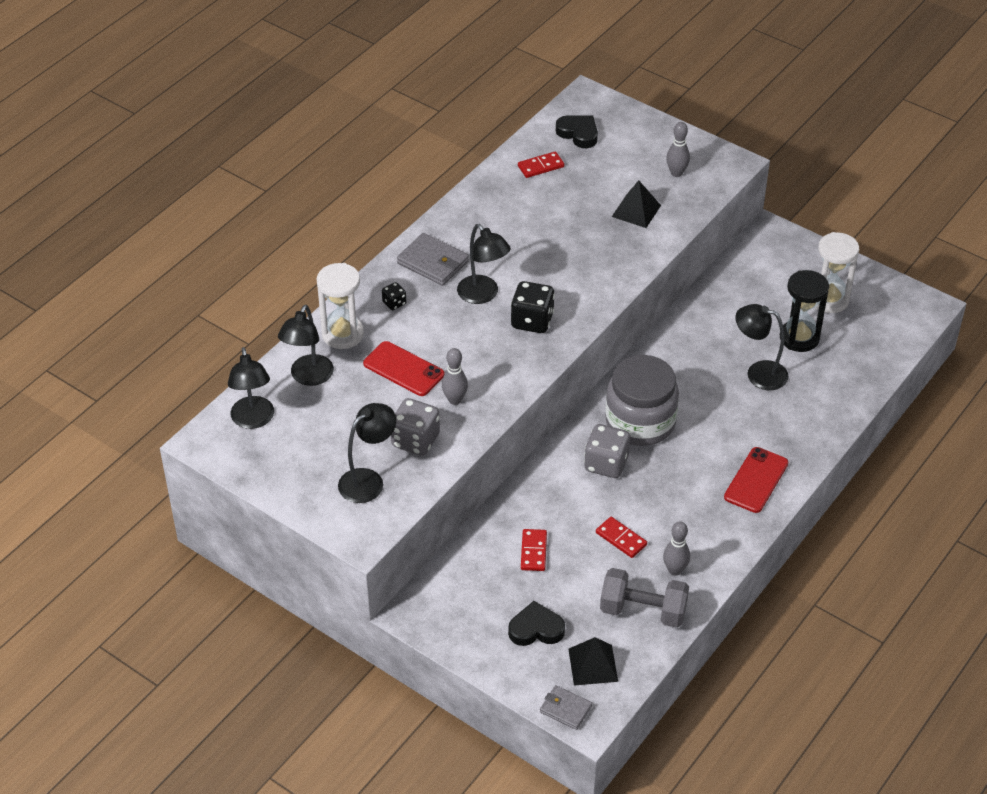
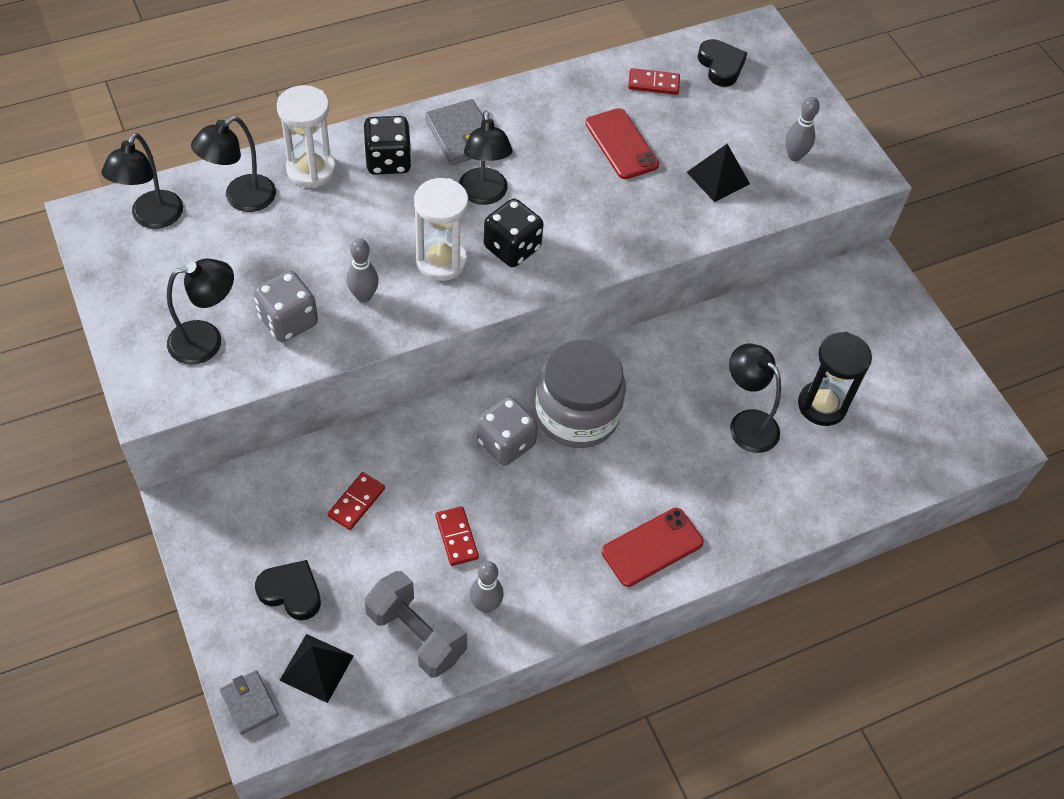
camera: 25 degrees right, 10 degrees up
(394, 303) = (388, 161): black dice -> black dice, size x1.95
(403, 369) = (340, 236): red phone -> red phone (621, 144)
(829, 300) = (888, 377): white hourglass -> white hourglass (441, 261)

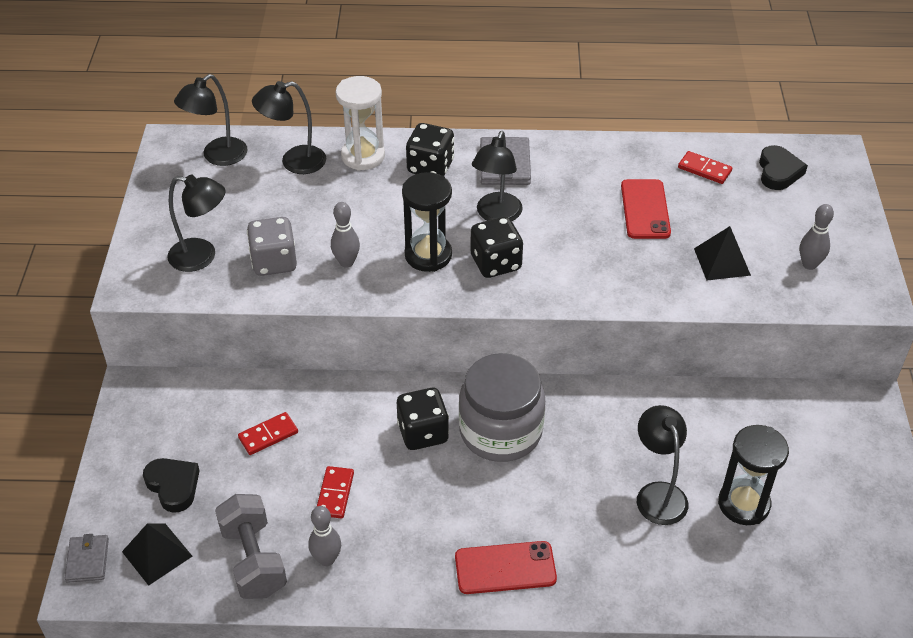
camera: 30 degrees right, 10 degrees down
(441, 261) = (428, 255): white hourglass -> black hourglass
(506, 443) = (423, 433): grey dice -> black dice

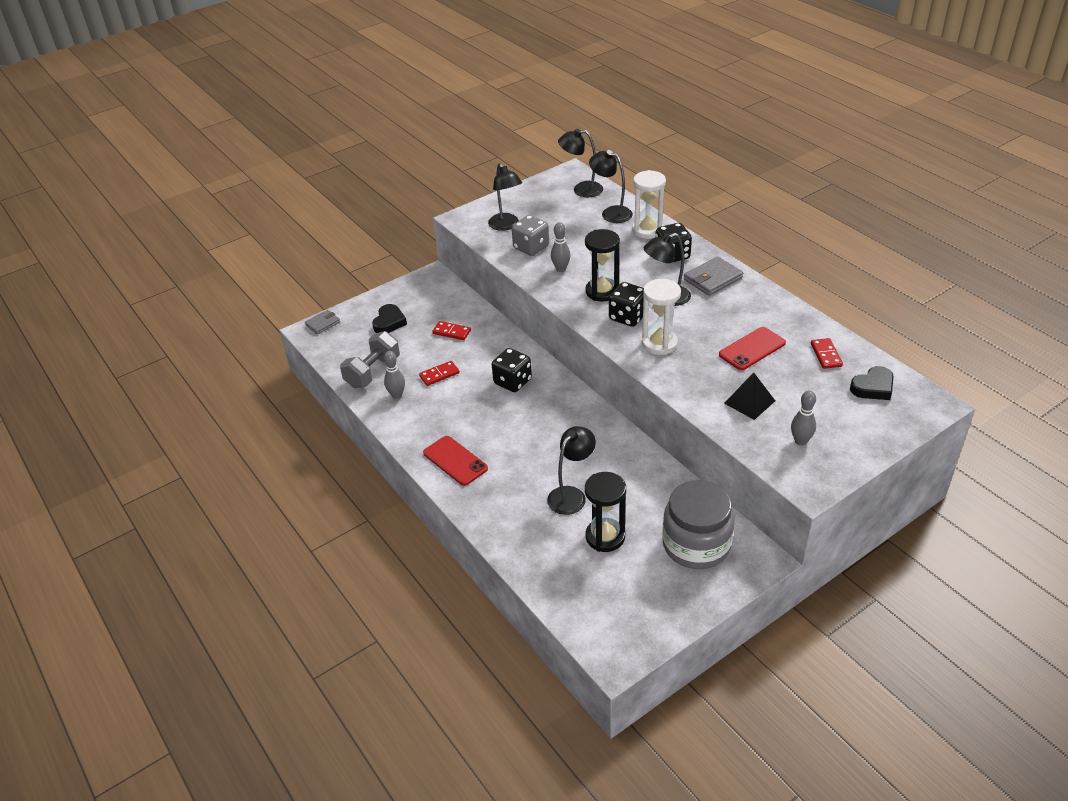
camera: 55 degrees right, 5 degrees down
(157, 554) = (346, 341): black pyramid -> none
(500, 431) = (546, 409): grey jar -> grey jar (696, 545)
(566, 267) = (659, 343): none -> white hourglass

